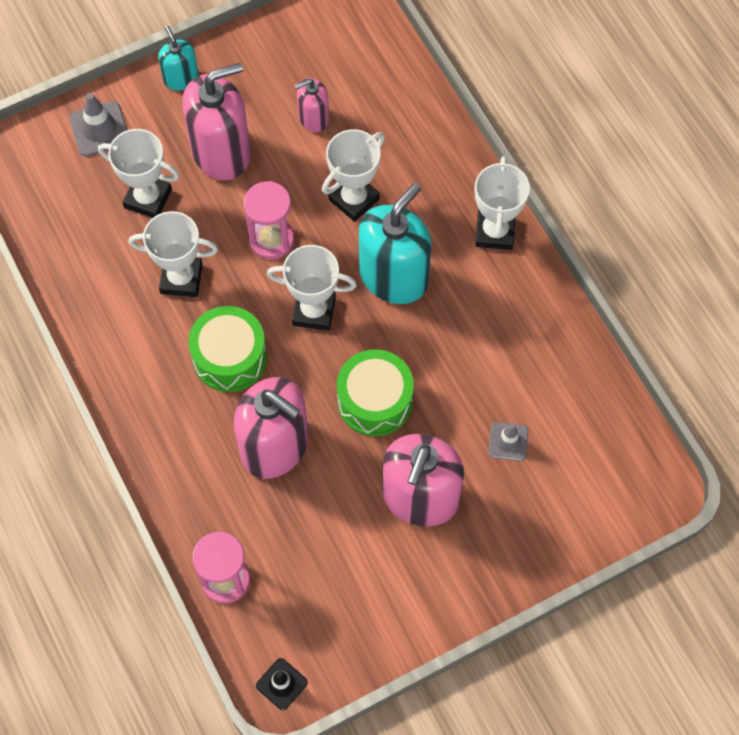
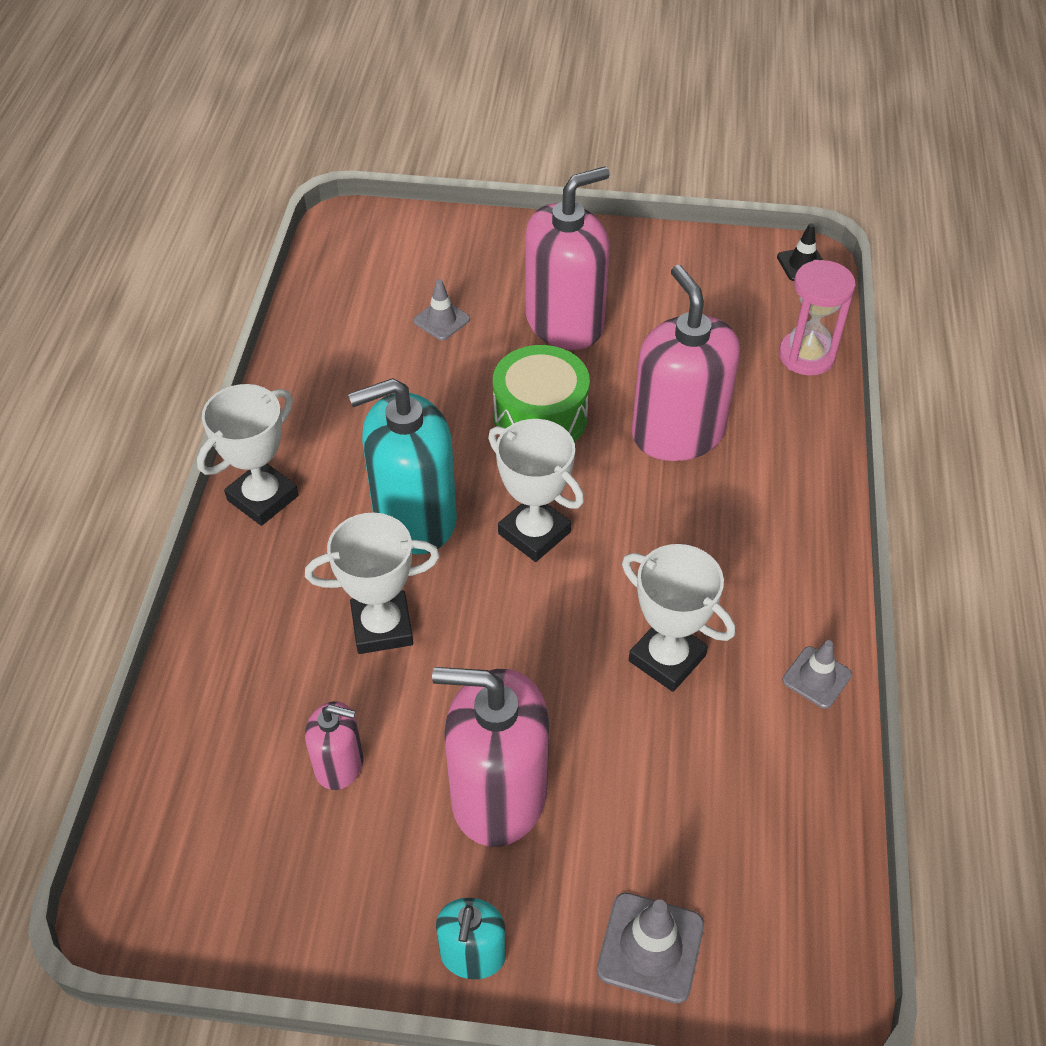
camera: 145 degrees left, 15 degrees down
(89, 319) = (816, 677): none -> grey traffic cone
(148, 198) = (644, 790): white trophy -> none
(230, 357) = (667, 540): green drum -> none
(271, 240) = (521, 639): pink hourglass -> none

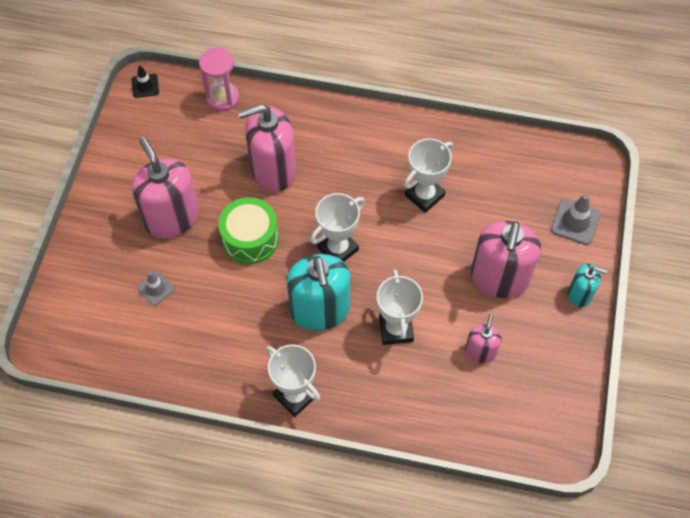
camera: 85 degrees left, 10 degrees up
(816, 677) = (439, 134): grey traffic cone -> none

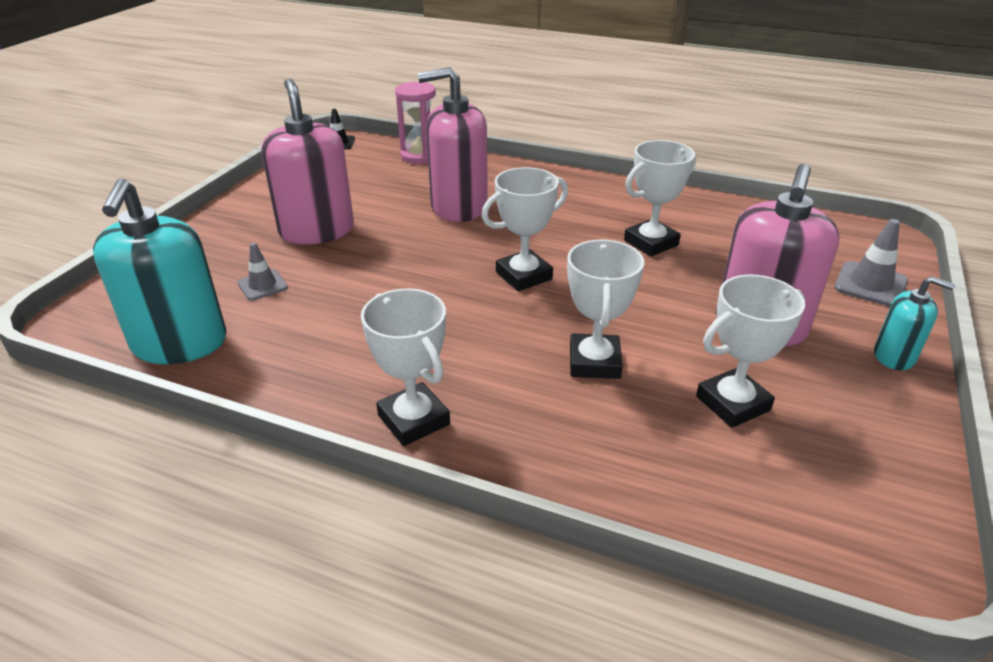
camera: 10 degrees right, 25 degrees down
(250, 238) = (408, 256): green drum -> none
(320, 310) = (482, 329): turquoise soap dispenser -> turquoise soap dispenser (180, 343)
(480, 351) = (733, 403): pink soap dispenser -> white trophy

